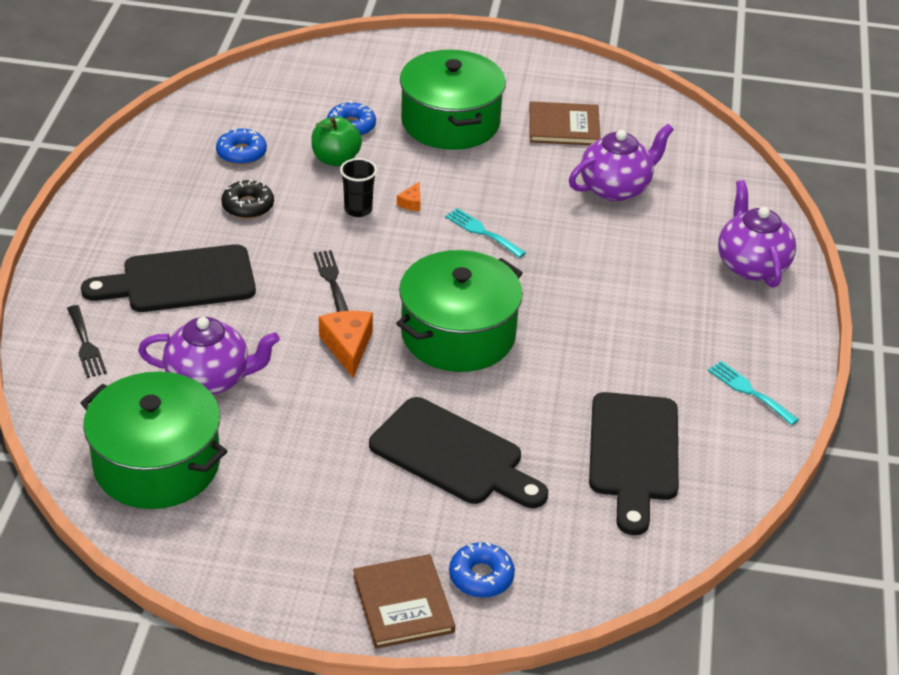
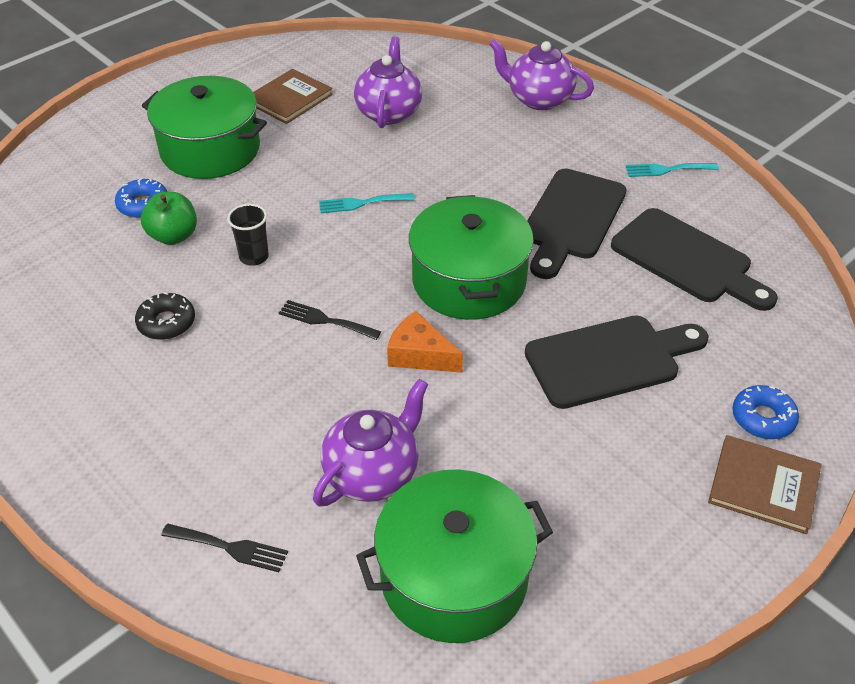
camera: 50 degrees left, 5 degrees up
(180, 281) = (215, 424): black cutting board -> black cutting board (572, 219)
(241, 153) = (90, 289): blue donut -> none
(411, 203) = (282, 222): orange cheese -> none

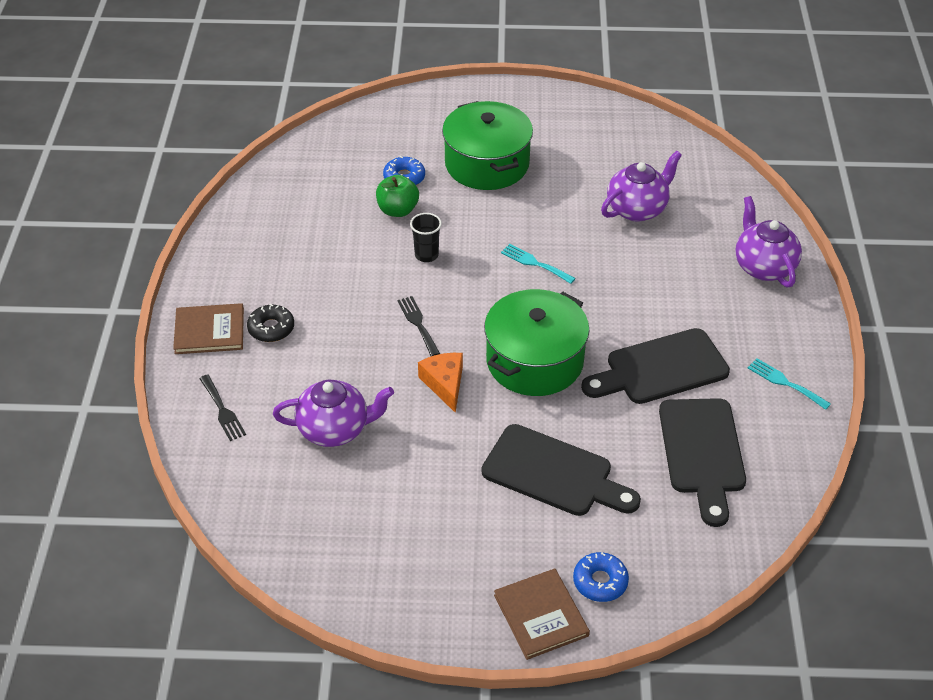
camera: 45 degrees right, 0 degrees up
(166, 322) = (332, 263): black donut -> black donut (271, 328)
(290, 99) = (582, 157): brown book -> brown book (209, 331)
(454, 577) = (307, 514): green pot -> none

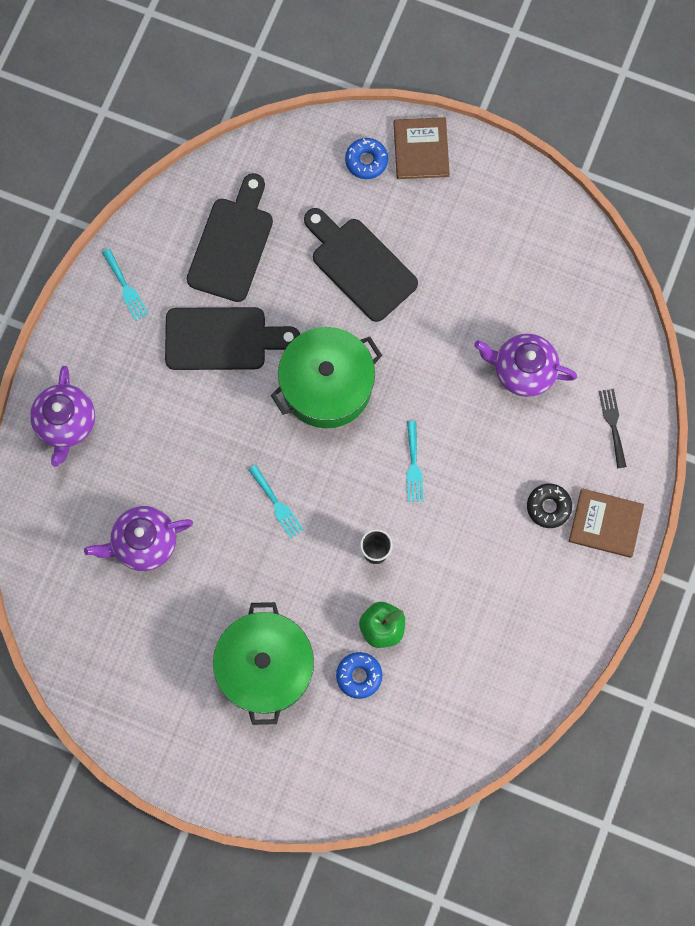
camera: 160 degrees left, 30 degrees up
(418, 324) = (413, 465): black fork -> turquoise fork
(444, 384) = (414, 387): orange cheese -> none

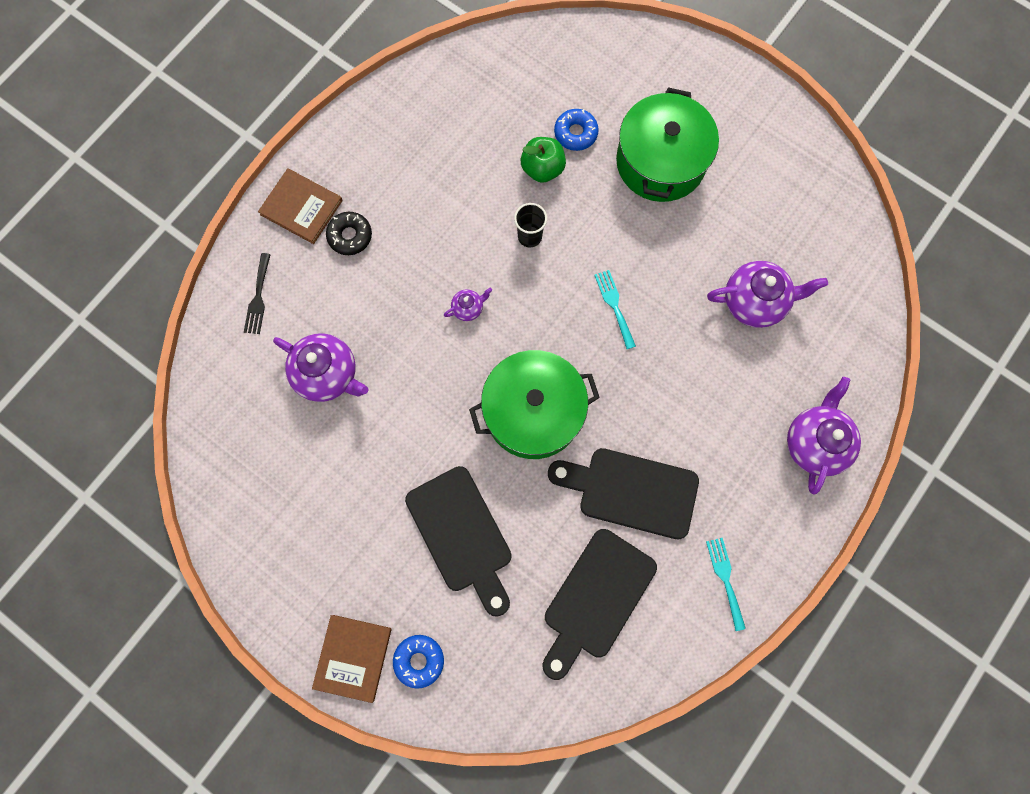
camera: 165 degrees left, 0 degrees up
(413, 465) = (468, 308): turquoise fork -> purple teapot

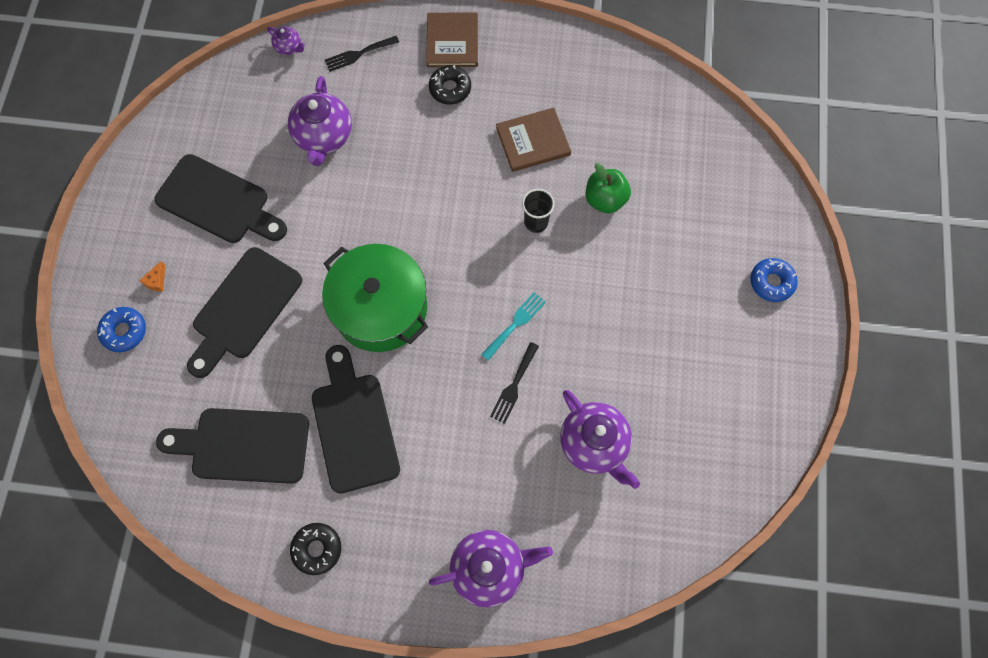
camera: 60 degrees right, 5 degrees down
(335, 507) = (218, 202): none -> black cutting board
(353, 657) = (104, 281): brown book -> brown book (533, 141)
(384, 605) = (156, 281): none -> orange cheese
(468, 308) = (442, 209): purple teapot -> purple teapot (289, 47)
(575, 133) = (656, 208): blue donut -> blue donut (771, 282)
(660, 162) = (677, 292): green pot -> none
(669, 338) = (514, 386): none -> black fork
(725, 579) = (317, 549): turquoise fork -> black donut

